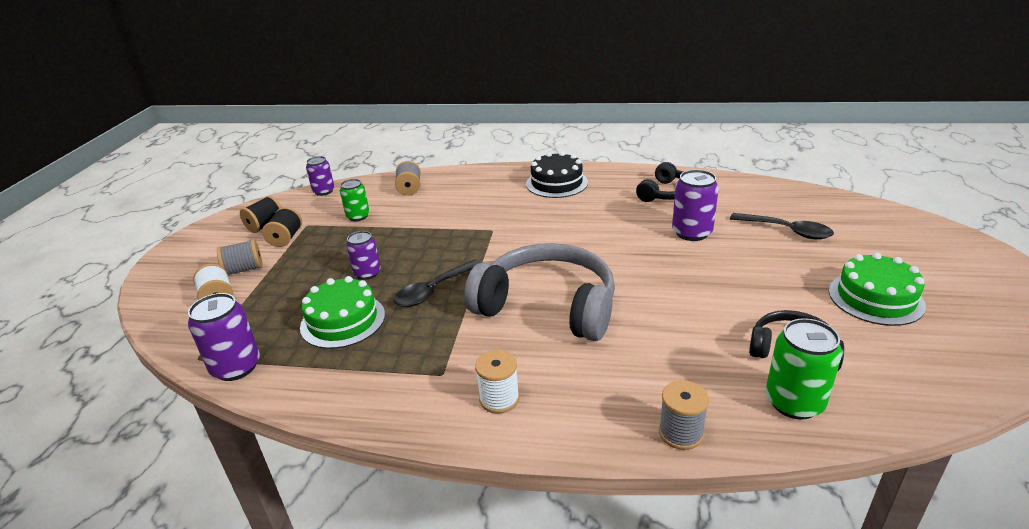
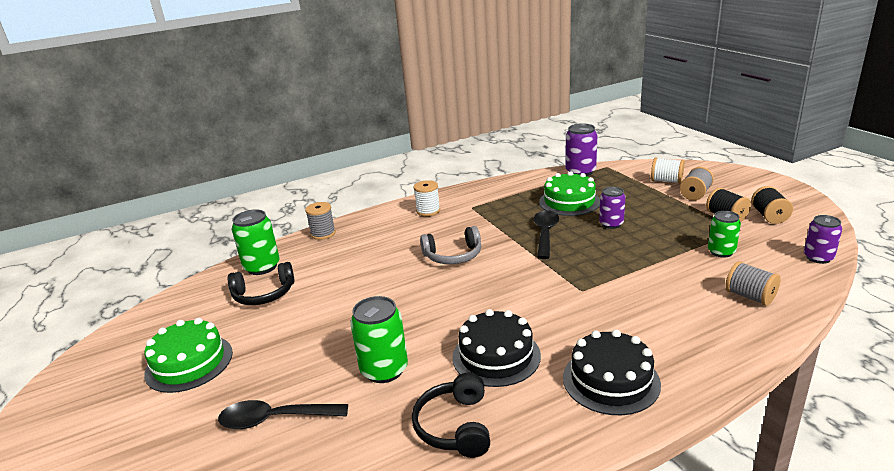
camera: 145 degrees right, 5 degrees down
(547, 306) = (453, 255): grey headphones -> grey headphones, size x0.53
(606, 214) = (496, 356): none -> black cake
(691, 232) = (384, 370): purple can -> green can

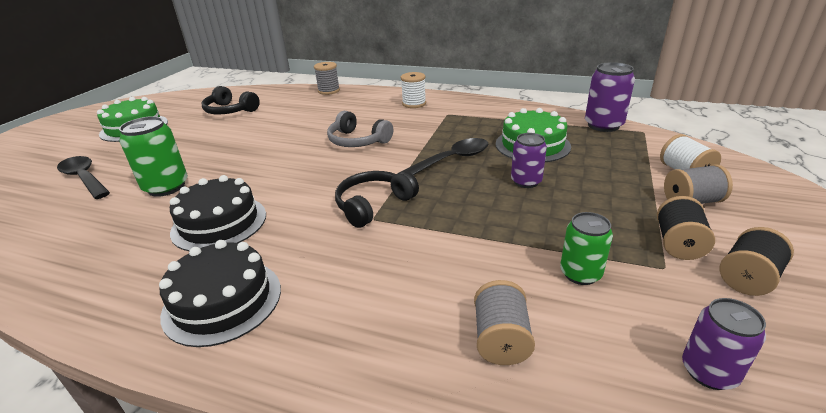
camera: 45 degrees right, 5 degrees up
(262, 267) = (263, 95): green can -> none
(455, 426) = (105, 247): black headphones -> black headphones (373, 205)

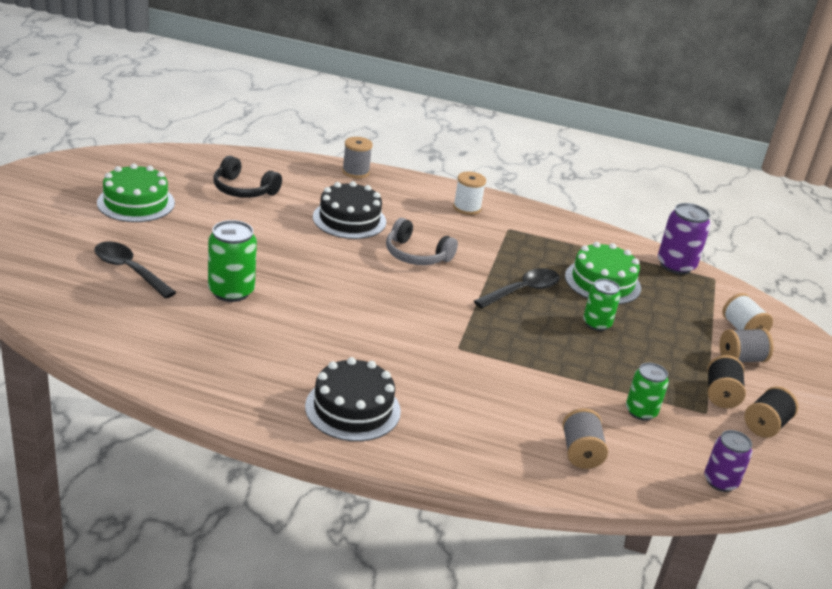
camera: 10 degrees left, 0 degrees up
(219, 223) = (311, 338): black cake -> black cake (349, 219)
(373, 205) = (455, 334): black headphones -> none
(526, 181) = (596, 324): purple can -> green can

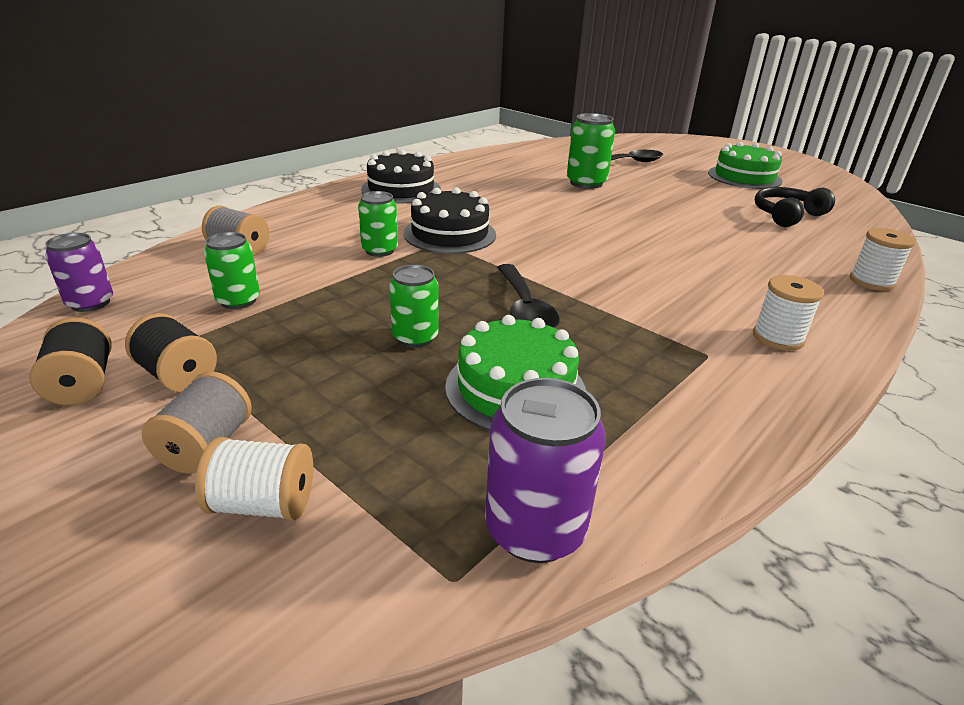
camera: 120 degrees right, 0 degrees up
(349, 219) = (724, 250): black cake -> black cake (449, 234)
(355, 172) = (871, 281): grey spool -> white spool
(416, 255) = (634, 266): grey headphones -> none
(505, 374) = (379, 250): none -> green can

